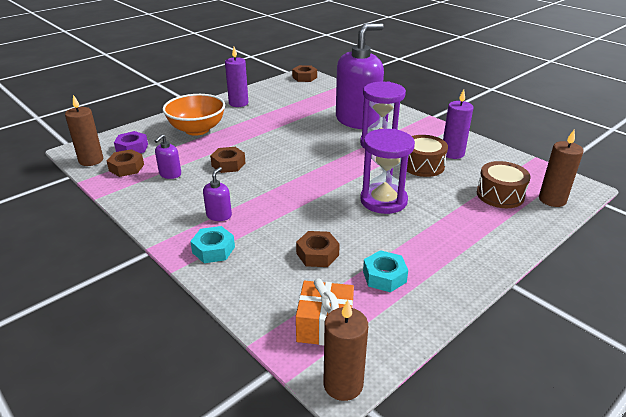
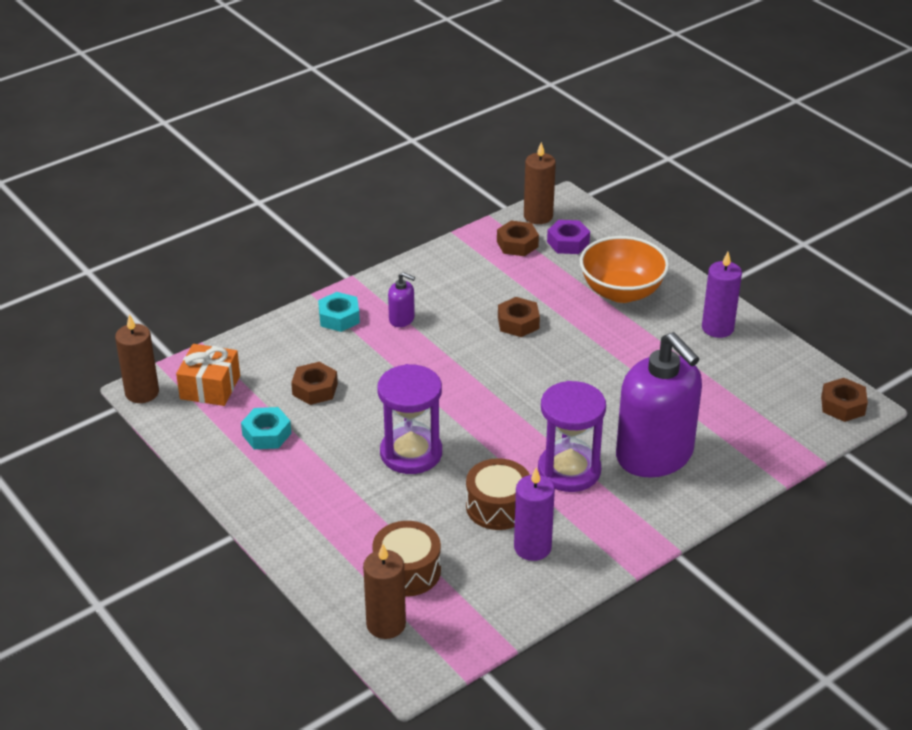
camera: 95 degrees right, 5 degrees up
(170, 174) = (498, 278): purple soap dispenser -> none

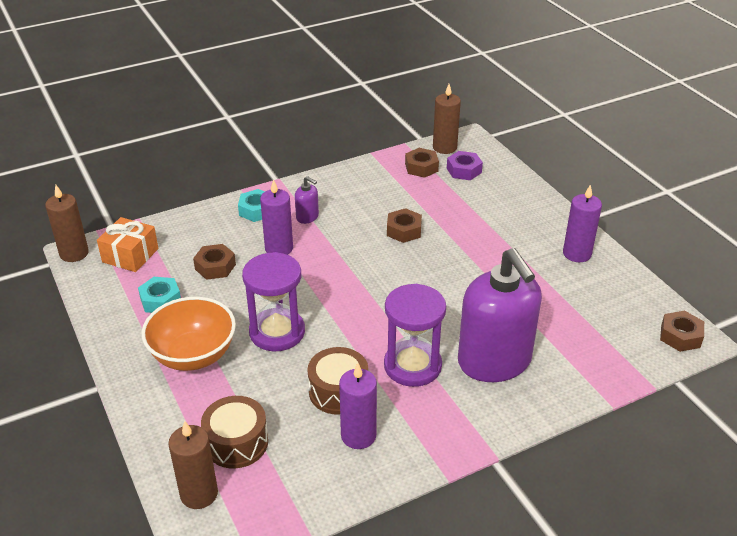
camera: 10 degrees right, 0 degrees up
(381, 360) = (279, 248): none -> purple candle
(621, 292) = (499, 214): orange bowl -> orange bowl (193, 355)

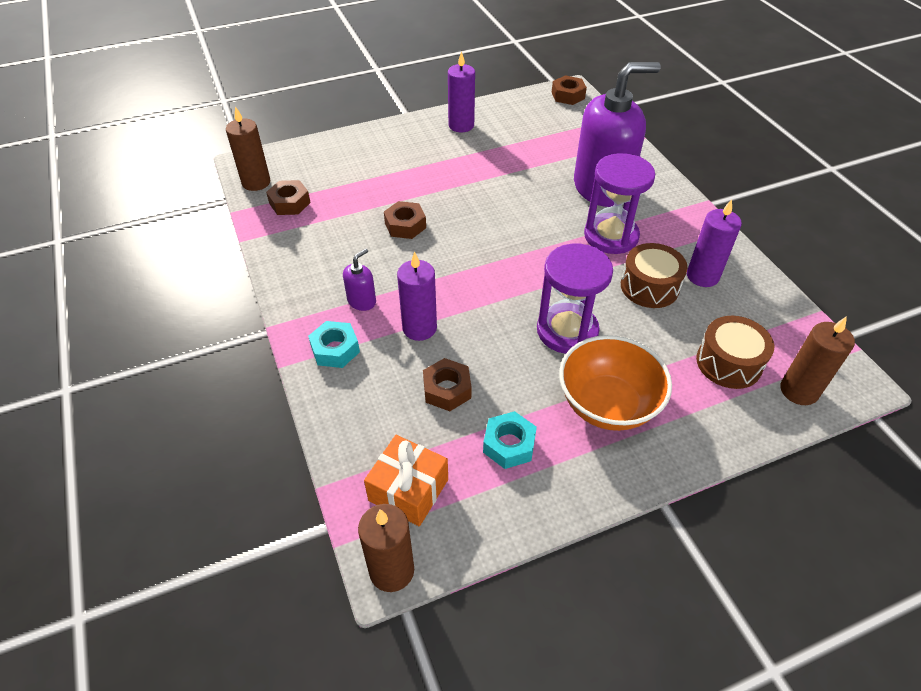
camera: 85 degrees left, 10 degrees up
(464, 170) = (307, 174): purple nut -> none

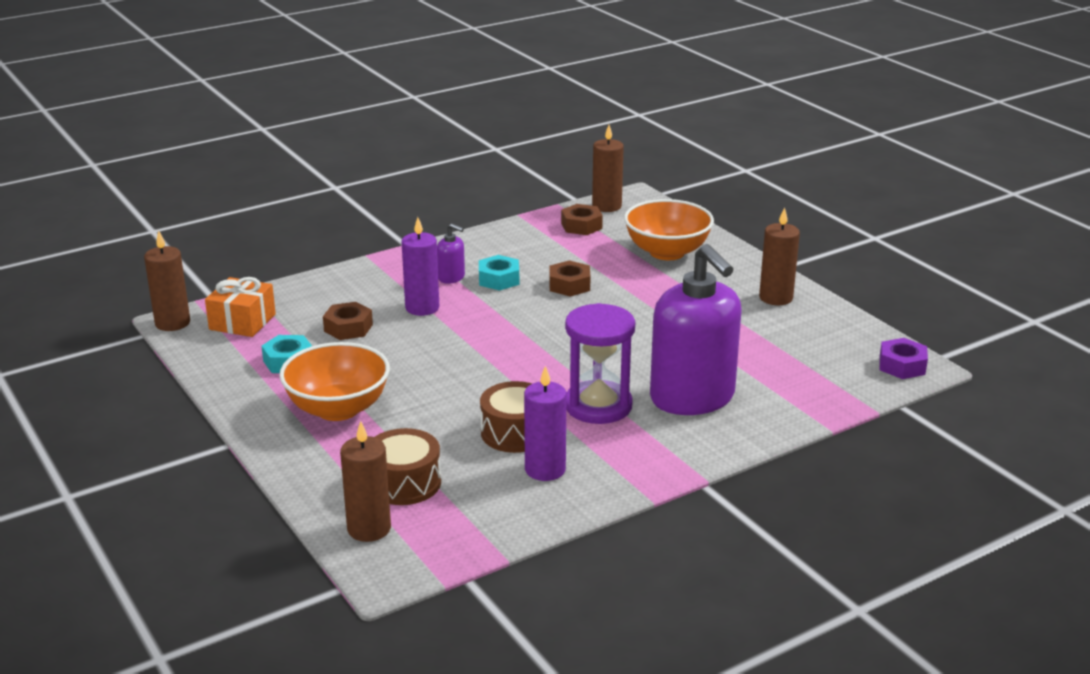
camera: 80 degrees right, 20 degrees down
(335, 349) = (388, 274): turquoise nut -> turquoise nut (499, 279)
(364, 163) = (667, 252): none -> orange bowl
(461, 125) = (776, 298): purple candle -> brown candle
(567, 331) = (434, 384): purple hourglass -> none
(568, 95) = (902, 366): brown nut -> purple nut

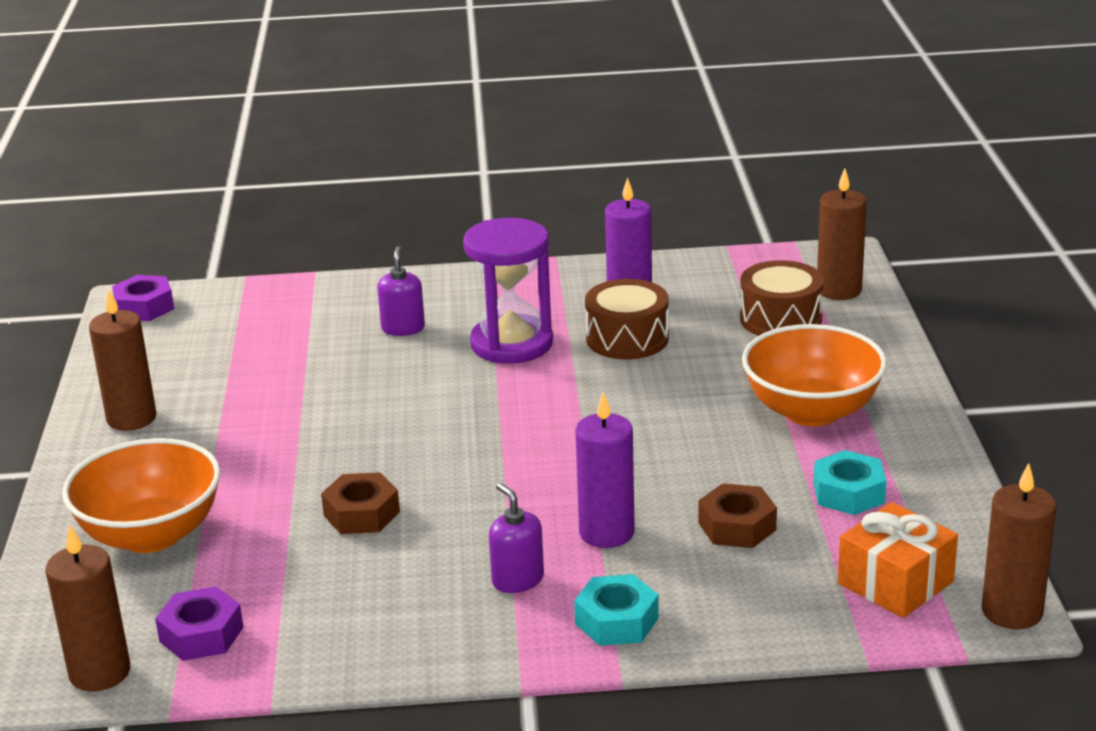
camera: 150 degrees left, 0 degrees up
(499, 279) = (450, 554): turquoise nut -> turquoise nut (616, 621)
(581, 226) = (201, 634): brown nut -> purple nut
(692, 397) = (403, 328): purple soap dispenser -> purple soap dispenser, size x0.40

